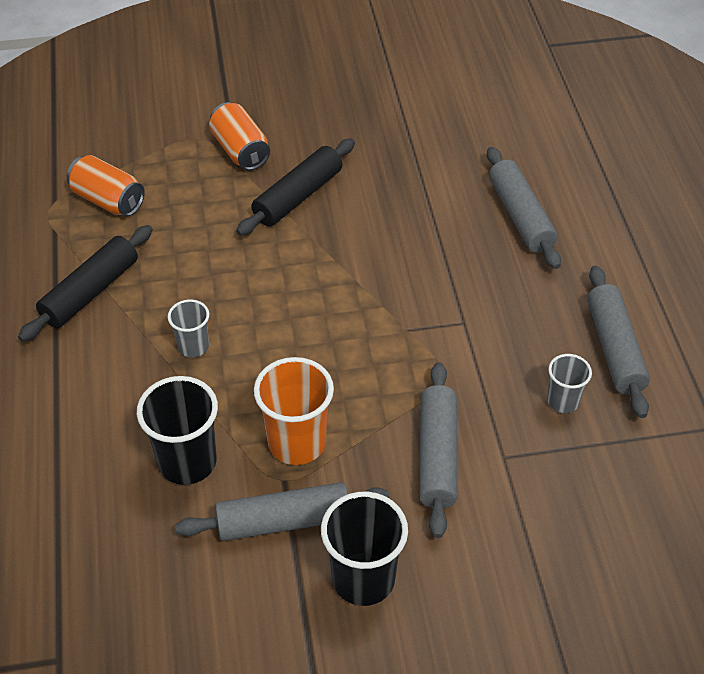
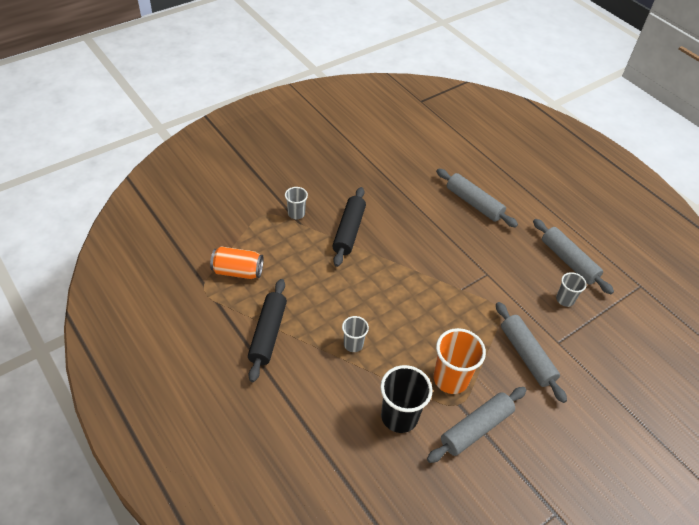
camera: 30 degrees left, 0 degrees up
(240, 150) = (296, 214): orange can -> grey cup
(363, 579) = (539, 443): black cup -> none

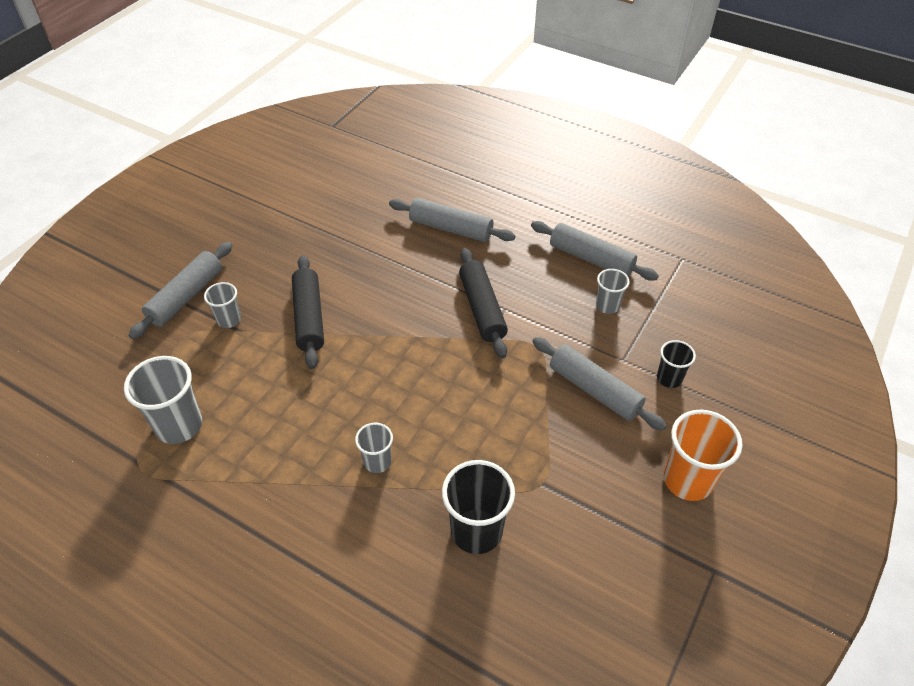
camera: 20 degrees left, 0 degrees up
(238, 271) = (179, 425): orange can -> grey cup
(268, 333) = (256, 493): black rolling pin -> black rolling pin (482, 309)
(450, 379) = (518, 456): orange cup -> orange cup (687, 480)
(476, 428) = (576, 505): grey rolling pin -> grey rolling pin (186, 296)
(587, 369) = (669, 378): none -> black cup

